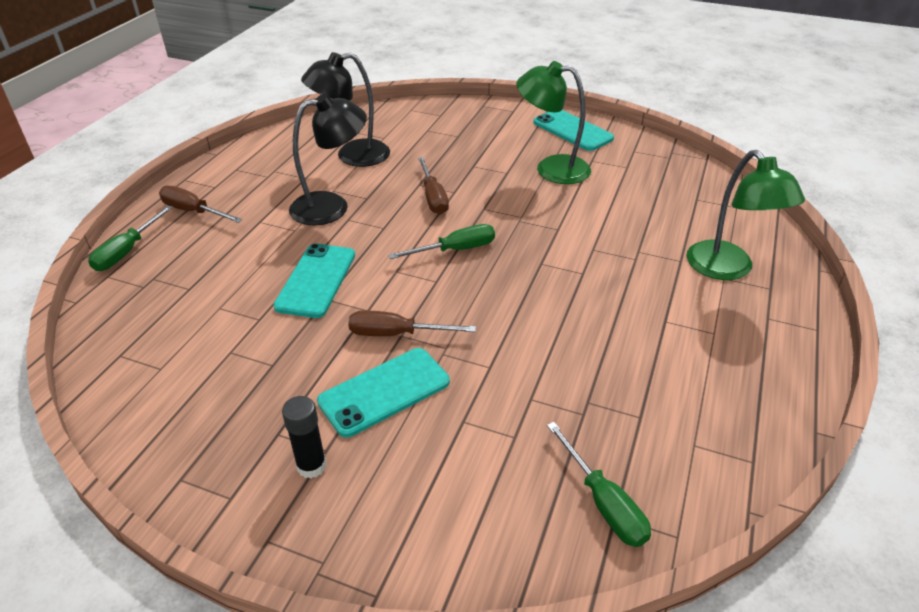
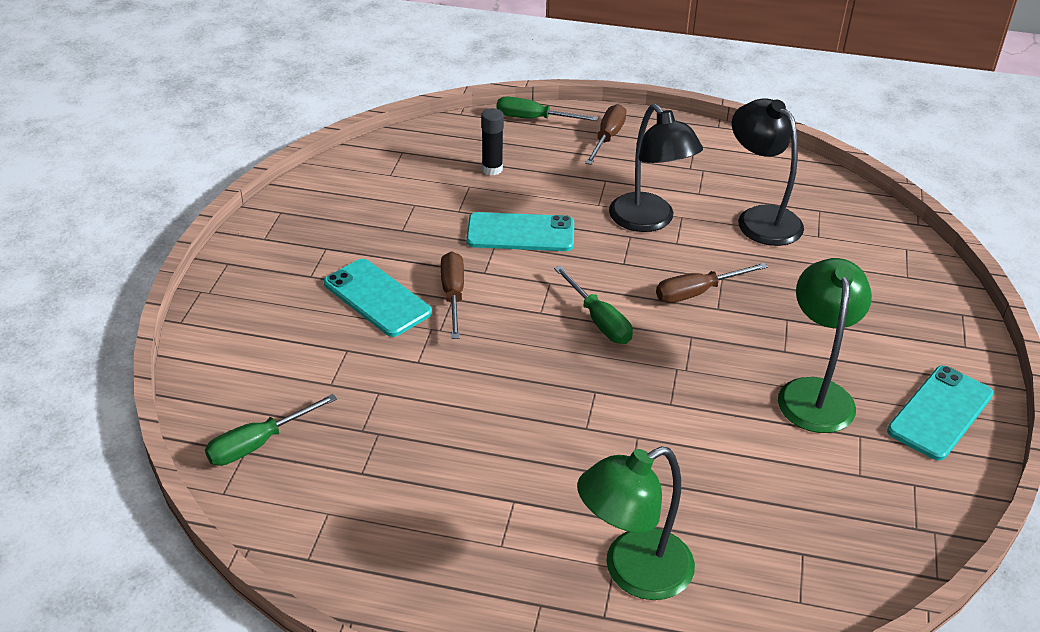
camera: 80 degrees right, 0 degrees up
(311, 466) = (294, 271): black glue stick -> black glue stick (492, 169)

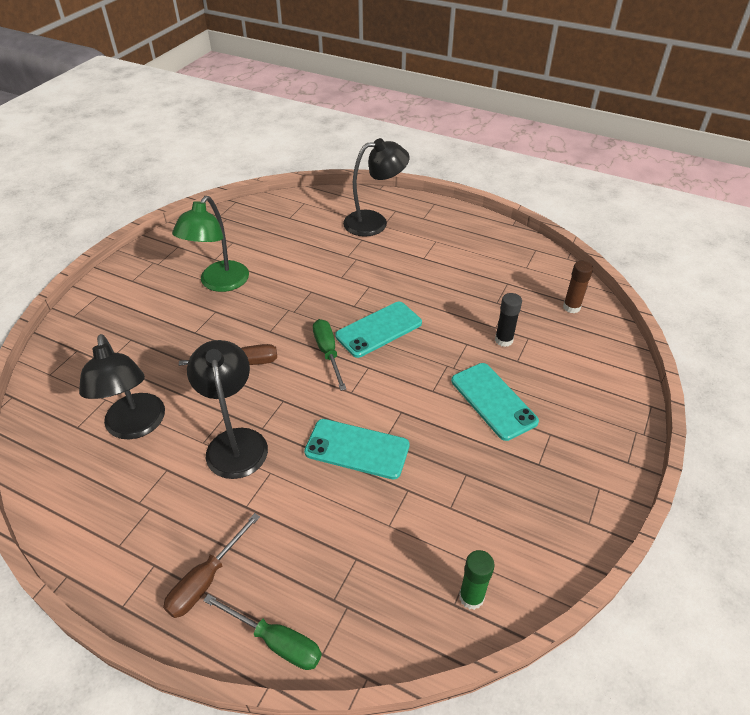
camera: 165 degrees left, 5 degrees up
(258, 444) = (571, 307): green screwdriver -> brown glue stick
(388, 156) = (471, 597): none -> green glue stick
(453, 295) = (431, 393): brown screwdriver -> none
(492, 169) = (357, 548): black glue stick -> black glue stick (503, 340)
(633, 572) = (374, 222): green lamp -> black lamp
(940, 412) = (158, 262): turquoise phone -> turquoise phone (379, 329)

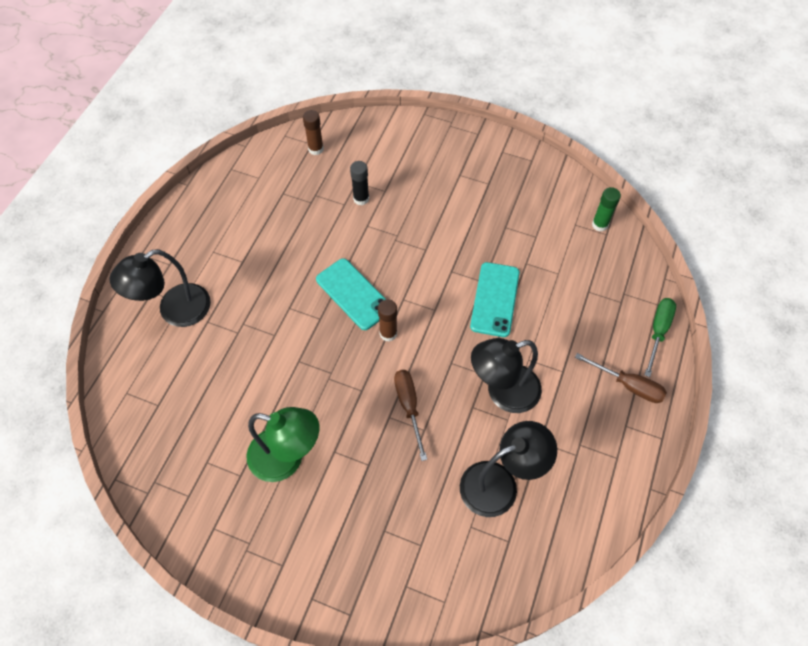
camera: 95 degrees left, 15 degrees up
(328, 353) = (388, 333): green screwdriver -> brown glue stick
(374, 222) = (175, 311): black lamp -> black lamp turned 105 degrees counterclockwise
(493, 401) = (432, 208): turquoise phone -> none

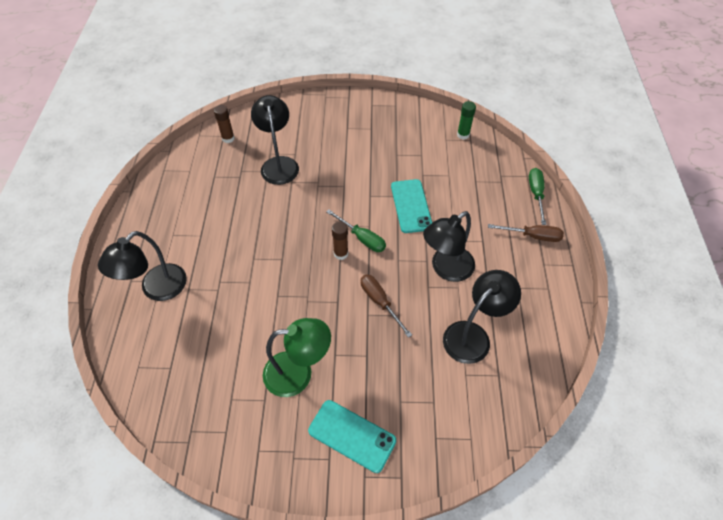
camera: 20 degrees left, 5 degrees down
(354, 294) = (301, 233): turquoise phone -> turquoise phone (352, 435)
(361, 199) = (279, 164): black glue stick -> black lamp
(420, 322) = (362, 238): none -> green screwdriver

